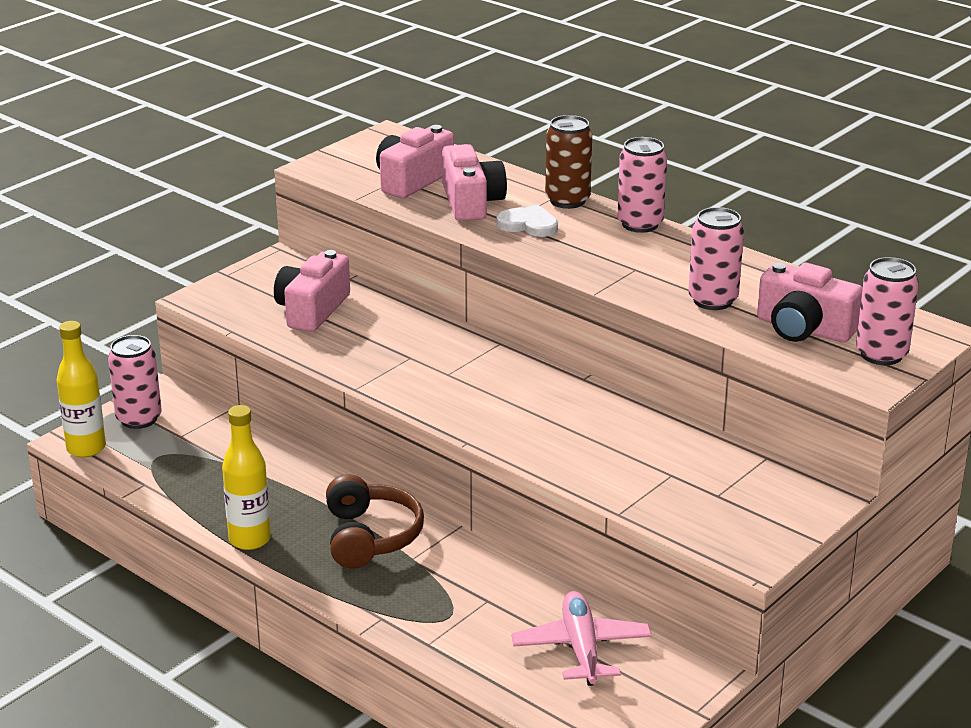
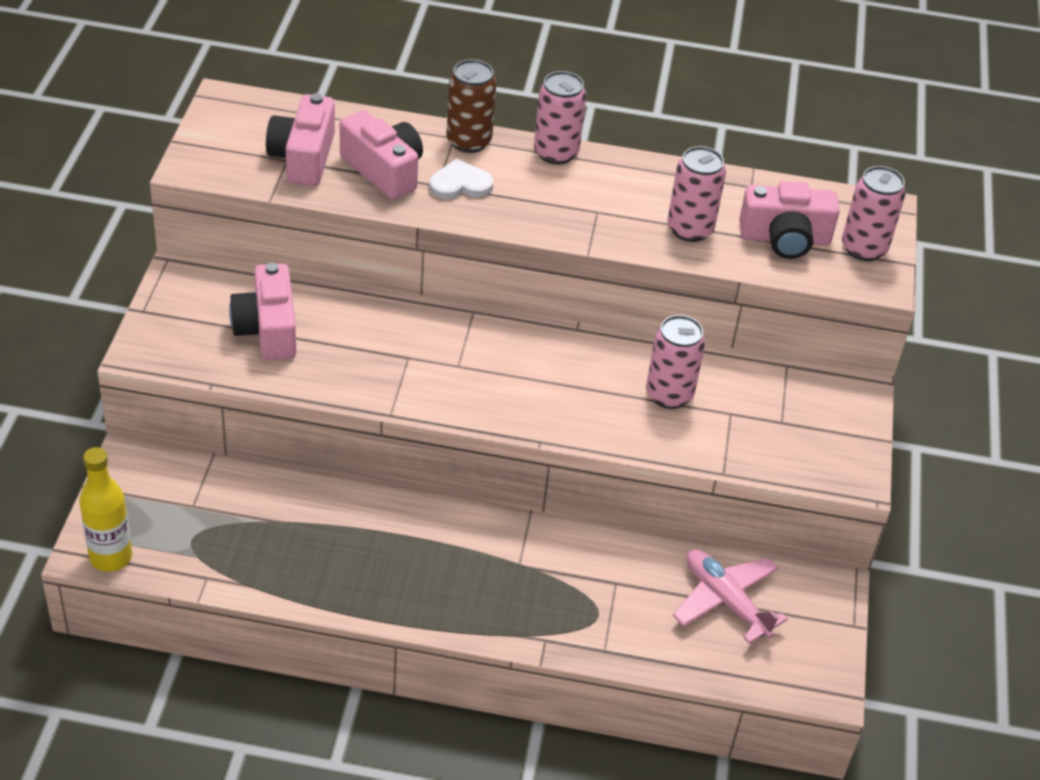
camera: 35 degrees left, 15 degrees up
(139, 419) = (133, 500): pink can -> pink can (669, 395)
(249, 539) = (361, 602): yellow bottle -> none
(370, 537) = (465, 554): brown headphones -> none

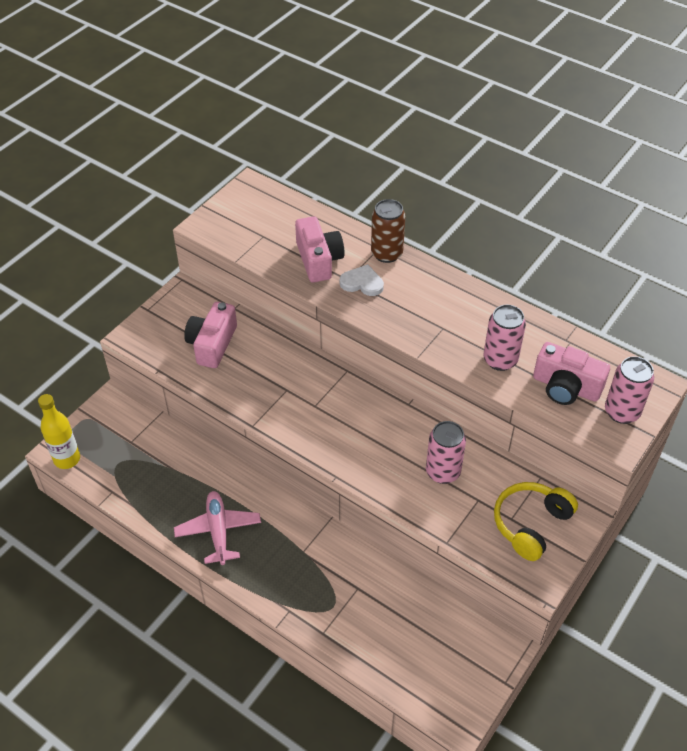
camera: 30 degrees right, 5 degrees up
(303, 158) = (273, 237): pink camera -> none
(556, 153) = (440, 277): pink can -> none
(725, 601) = (424, 629): pink plane -> pink plane (218, 531)
(807, 421) = (530, 524): none -> yellow headphones

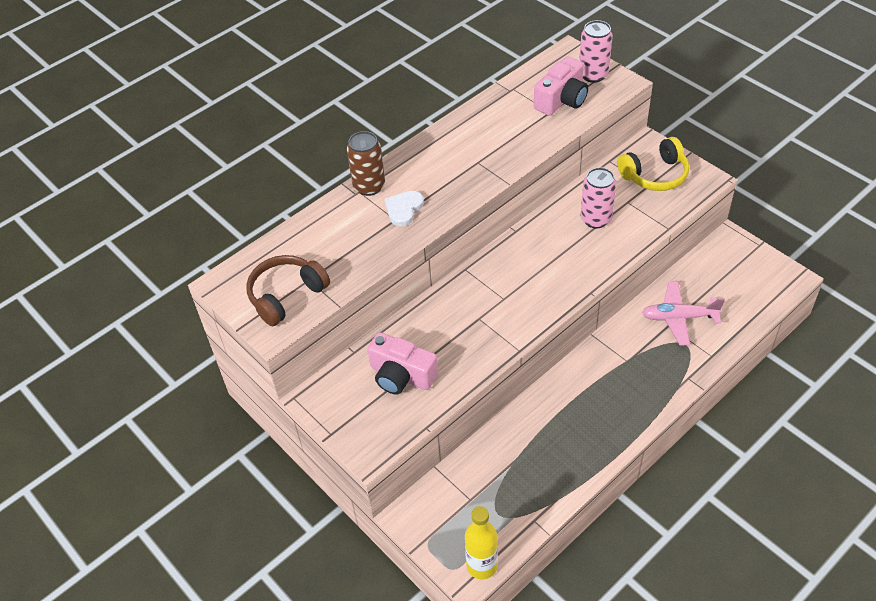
camera: 75 degrees left, 0 degrees up
(218, 531) = (596, 426): pink plane -> pink plane (679, 317)
(242, 226) = (286, 295): none -> brown headphones
(318, 260) = (361, 238): pink camera -> none
(500, 360) = (524, 132): pink can -> none
(530, 524) = (655, 175): yellow headphones -> yellow headphones turned 75 degrees counterclockwise

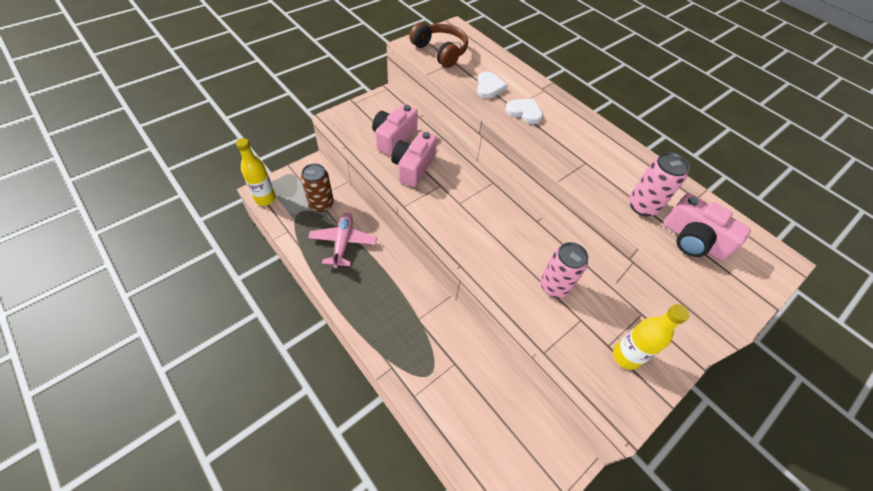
camera: 85 degrees right, 5 degrees up
(360, 242) = (489, 87): none -> white heart
(369, 186) = (550, 95): brown can -> brown can (321, 204)
(453, 348) = (413, 167): none -> pink camera
(593, 75) = (746, 277): pink can -> pink can (642, 206)
(655, 175) = (626, 356): yellow headphones -> yellow bottle
(679, 317) = (463, 375): pink plane -> pink plane (343, 243)

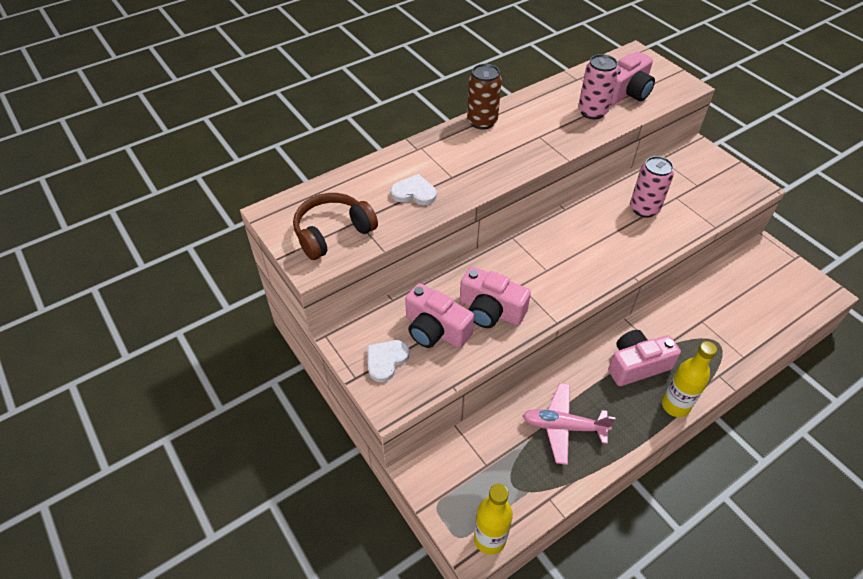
camera: 80 degrees left, 5 degrees down
(321, 204) = (498, 457): brown can -> brown can (482, 122)
(400, 299) = (636, 365): none -> pink camera
(524, 112) = (461, 169): white heart -> white heart (386, 360)
(626, 356) = (704, 177): yellow bottle -> yellow bottle (675, 405)

